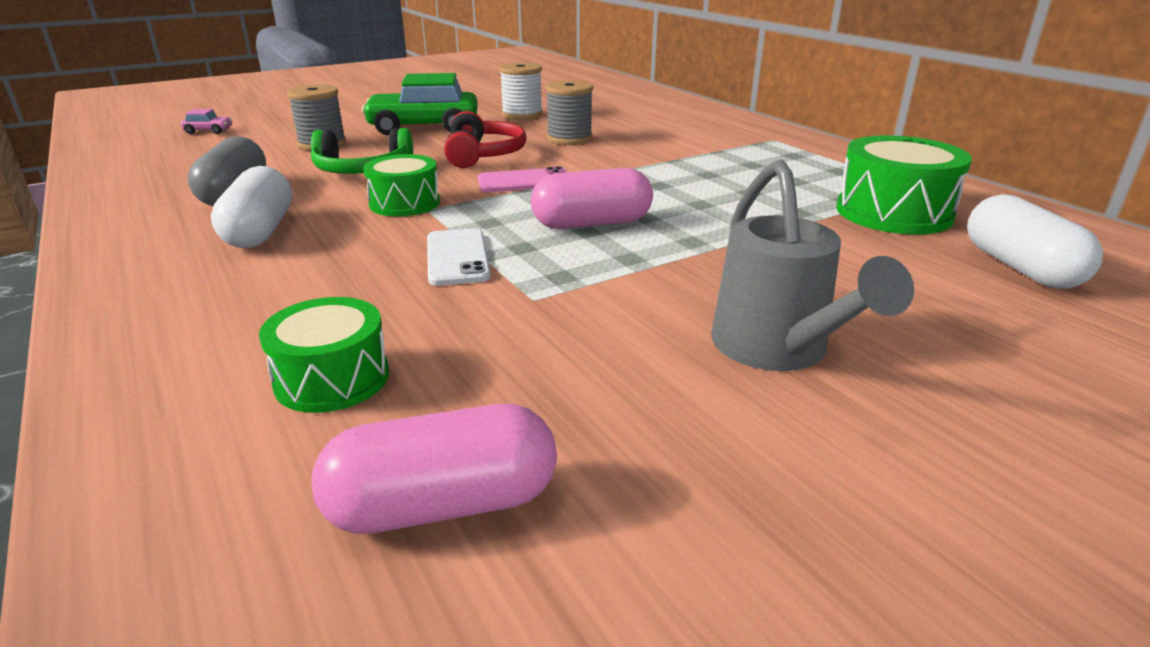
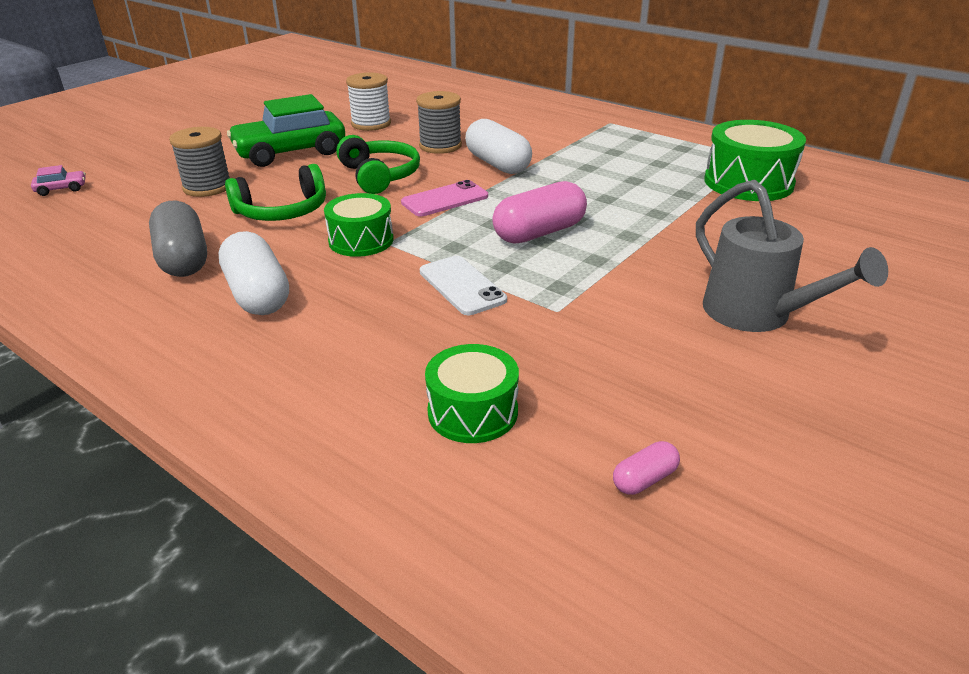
camera: 20 degrees left, 5 degrees up
(443, 505) = (644, 479): pink capsule -> pink capsule, size x0.47
(483, 155) = (379, 176): red headphones -> green headphones
(1020, 267) = (857, 216): white capsule -> white capsule (497, 164)

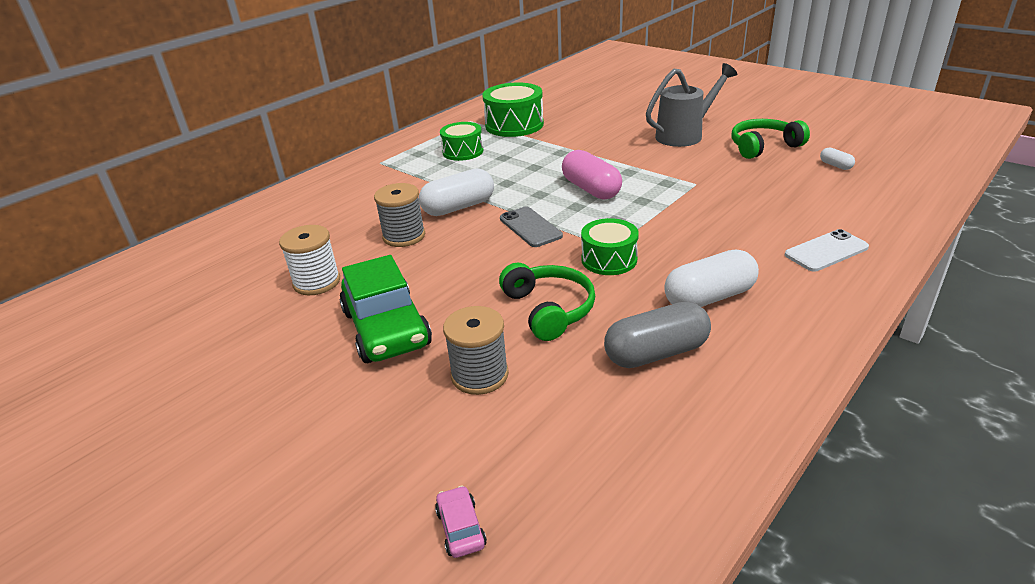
camera: 85 degrees left, 0 degrees up
(379, 176) = (471, 263): green headphones -> green headphones (763, 146)
(445, 199) = (530, 227): pink phone -> grey phone
(462, 286) = (673, 214): white phone -> white phone (826, 251)
(472, 412) = (810, 205): green drum -> green drum (463, 151)
(644, 479) = (835, 165): pink capsule -> white capsule

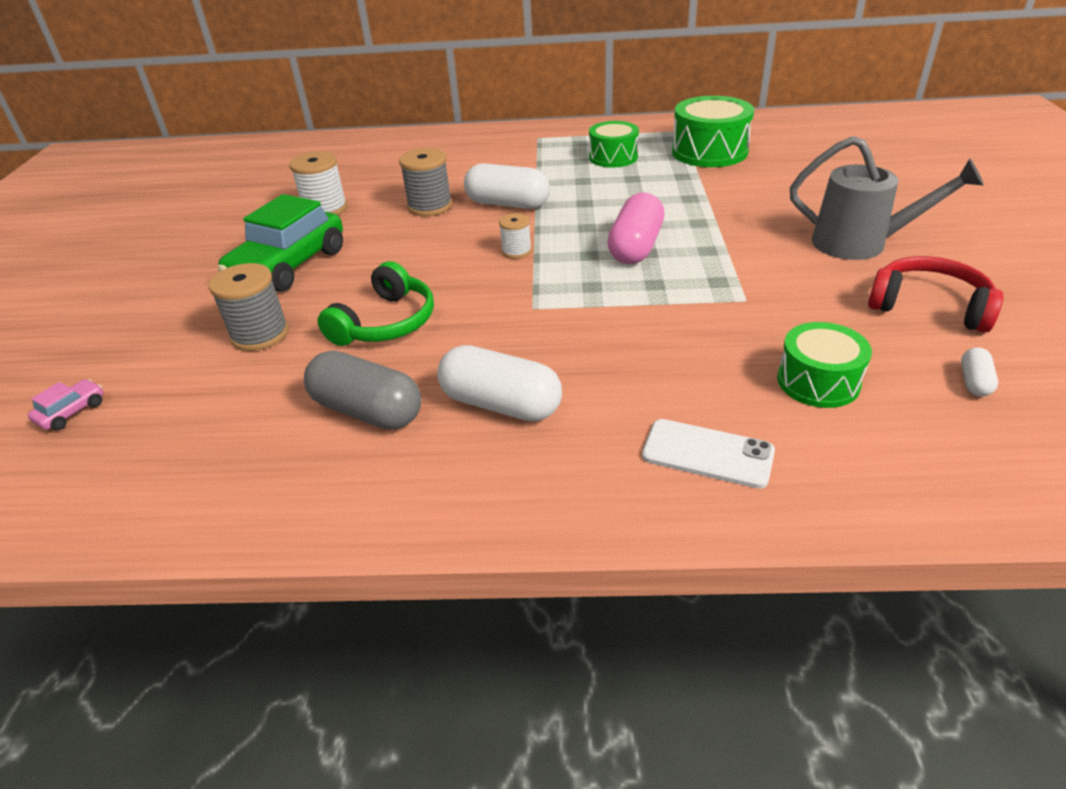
camera: 50 degrees right, 5 degrees up
(530, 227) = (516, 251): grey phone -> white spool
(609, 259) = (507, 316): green drum -> green drum (818, 381)
(763, 146) = (929, 306): green headphones -> red headphones

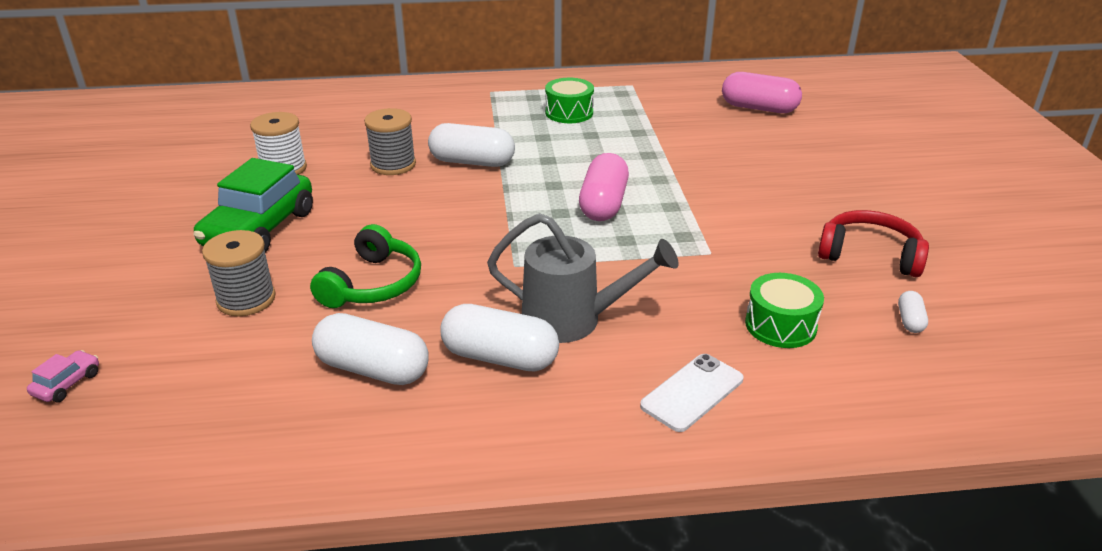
camera: 10 degrees left, 5 degrees down
(367, 411) = (373, 369): grey capsule -> white capsule
(516, 251) = (489, 210): white spool -> none
(707, 453) = (692, 392): white phone -> white phone turned 60 degrees counterclockwise
(709, 152) = (661, 107): green drum -> none
(813, 152) = (759, 108): none -> pink capsule
(860, 244) = (808, 198): grey watering can -> grey watering can (573, 320)

